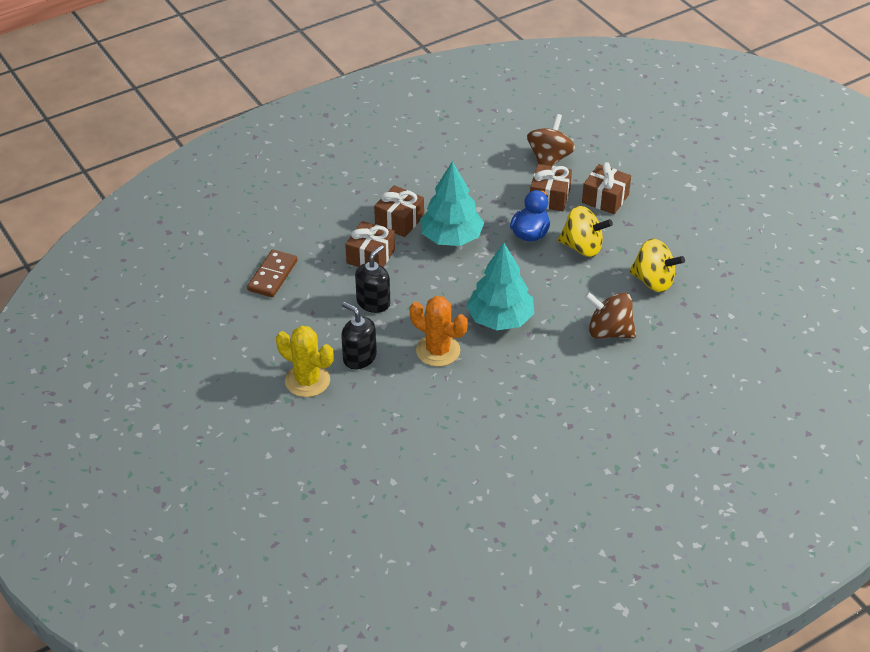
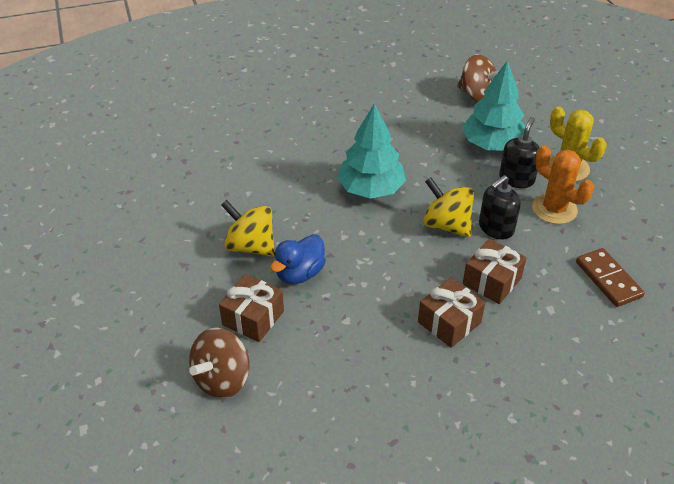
camera: 165 degrees left, 0 degrees up
(272, 275) = (608, 279): brown domino -> brown domino turned 60 degrees counterclockwise
(359, 357) = (516, 179): black soap dispenser -> black soap dispenser turned 120 degrees counterclockwise
(438, 351) = (440, 172): orange cactus -> orange cactus (554, 209)
(451, 238) = (392, 286): turquoise tree -> turquoise tree (492, 144)
(605, 198) = (188, 302): brown gift -> none
(609, 332) = (273, 160): brown spinning top -> brown spinning top (477, 96)
(653, 281) = (201, 197): yellow spinning top -> yellow spinning top (446, 225)

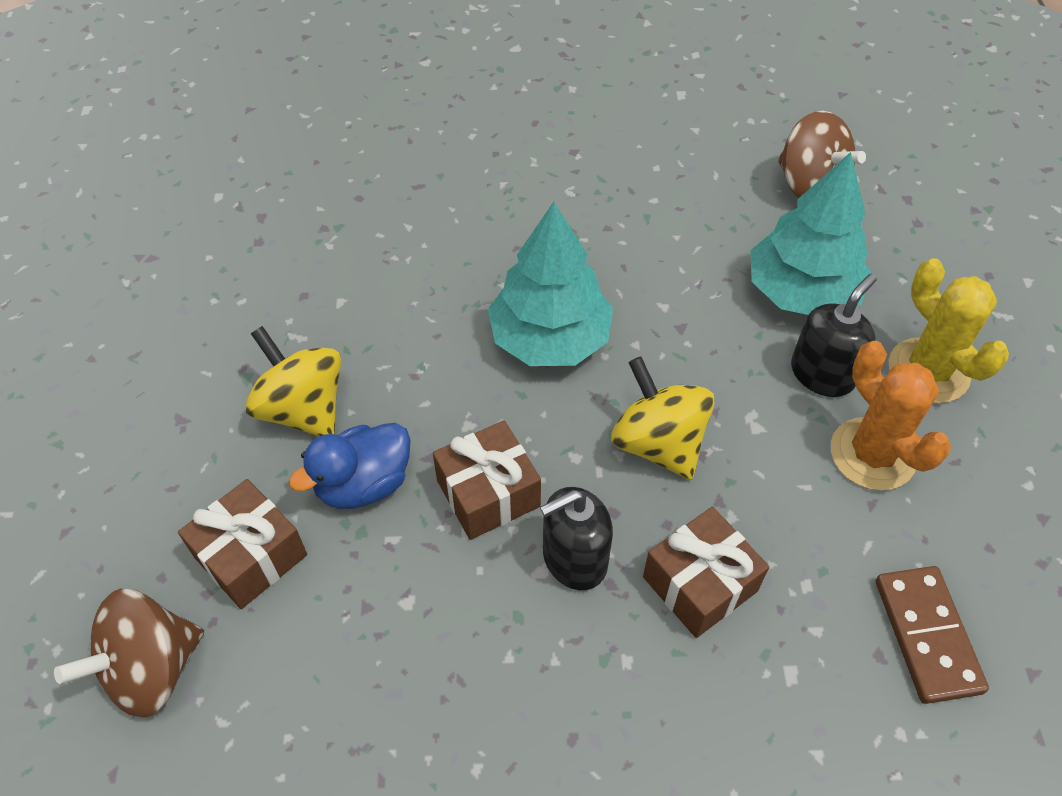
camera: 15 degrees right, 10 degrees up
(449, 322) = (589, 654): brown gift -> brown gift (488, 493)
(496, 228) = (747, 471): black soap dispenser -> black soap dispenser (574, 558)

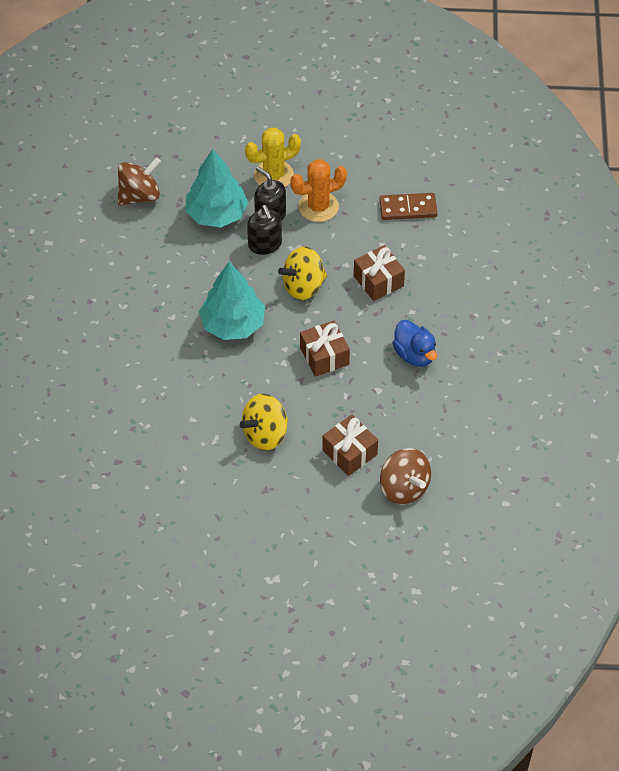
camera: 85 degrees left, 0 degrees up
(363, 484) = (314, 407): blue duck -> blue duck (414, 354)
(574, 558) = (362, 325): black soap dispenser -> black soap dispenser (265, 245)

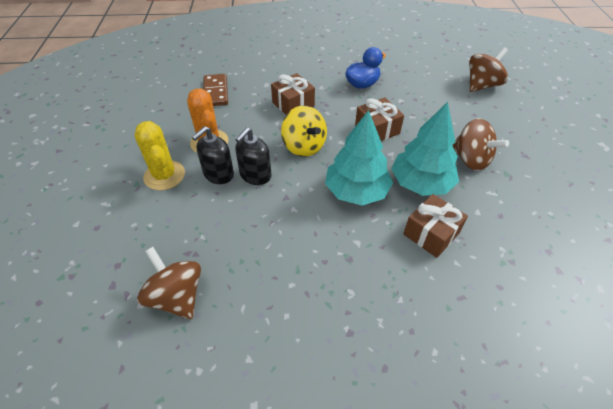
camera: 95 degrees left, 5 degrees down
(216, 214) = (212, 217): turquoise tree -> turquoise tree (421, 183)
(265, 245) = (255, 175): black soap dispenser -> black soap dispenser turned 150 degrees clockwise
(265, 434) = (471, 159): yellow spinning top -> brown spinning top
(349, 452) = (465, 111): brown gift -> brown gift (431, 234)

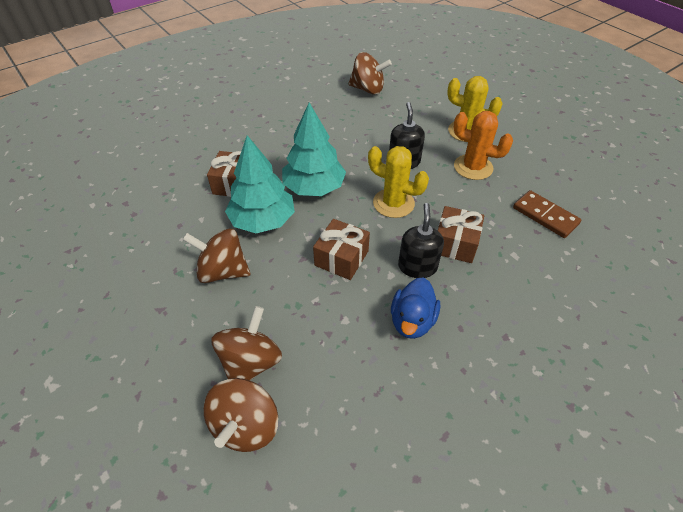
camera: 145 degrees right, 0 degrees up
(218, 174) = (431, 149): black soap dispenser -> black soap dispenser (417, 266)
(304, 146) = (393, 203): yellow spinning top -> yellow cactus
(469, 105) = (251, 362): none -> brown spinning top

